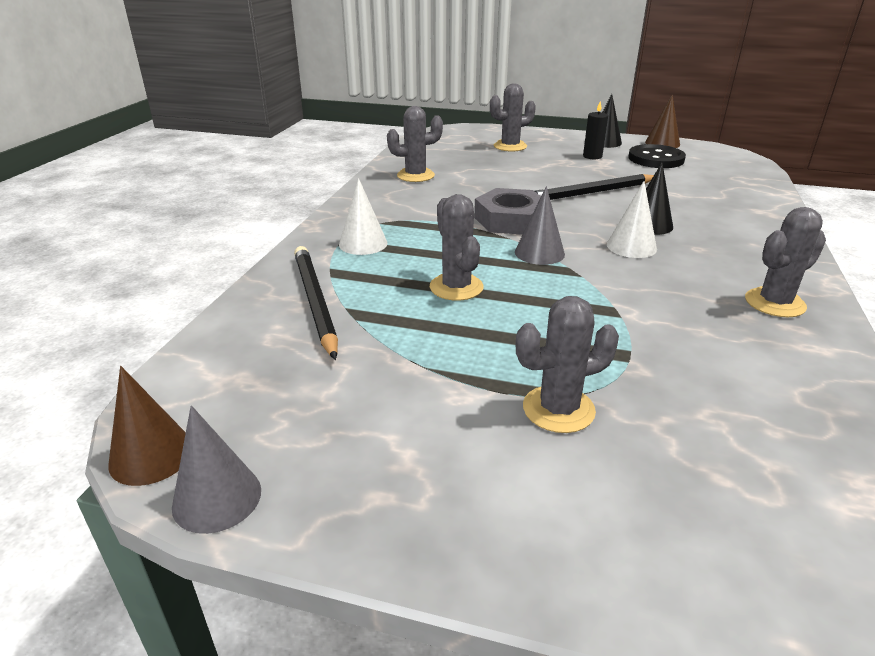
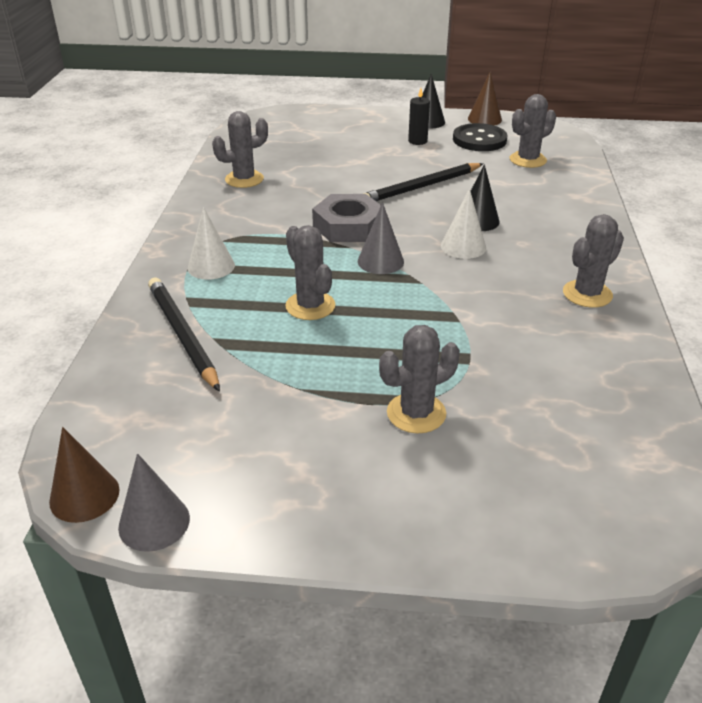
camera: 10 degrees left, 5 degrees up
(510, 146) = (333, 134): grey cactus -> grey cactus (528, 160)

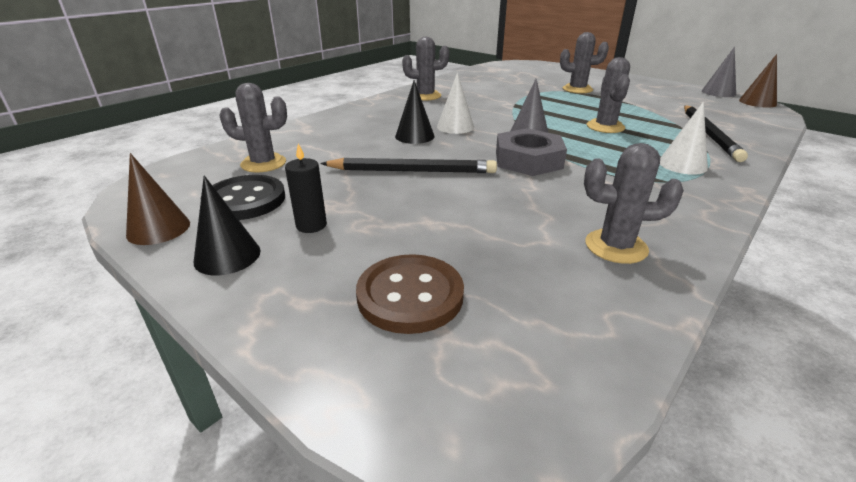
camera: 145 degrees left, 5 degrees down
(326, 133) = (410, 295): none -> brown button

